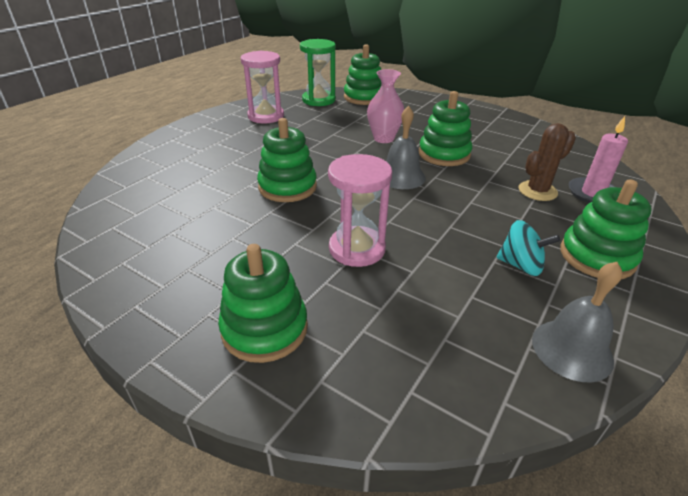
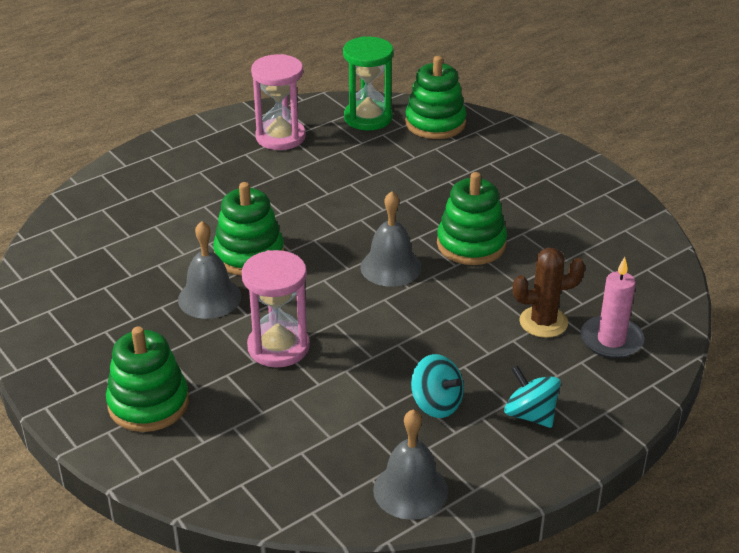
camera: 20 degrees right, 0 degrees up
(273, 223) = (209, 298): none -> grey bell
(383, 138) = (411, 204): pink vase -> none
(597, 256) = (530, 415): green stacking toy -> turquoise spinning top

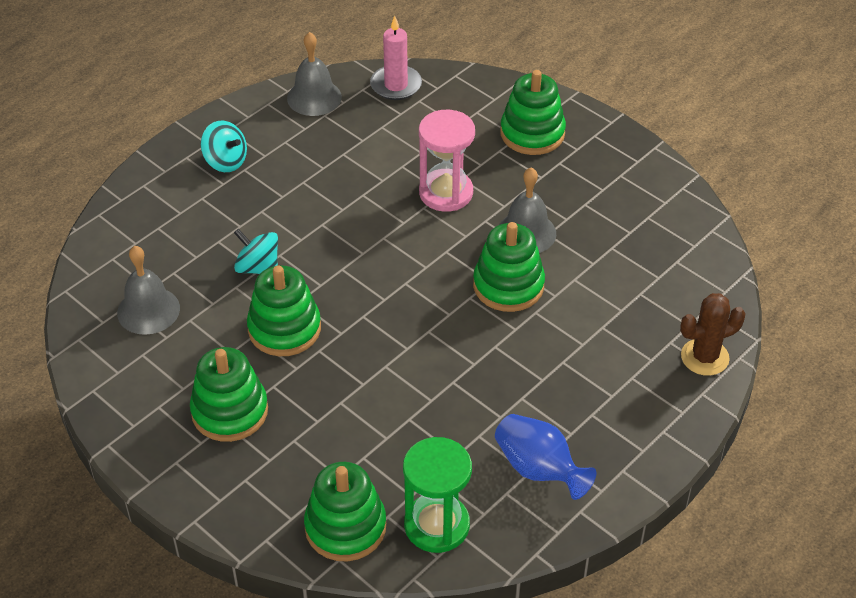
camera: 170 degrees right, 10 degrees up
(280, 137) = (538, 469): pink hourglass -> blue vase
(390, 267) = (363, 289): grey bell -> grey bell (148, 310)
(436, 404) = (302, 161): turquoise spinning top -> turquoise spinning top (258, 267)
(522, 193) = (230, 411): none -> green stacking toy
(543, 322) = (212, 246): brown cactus -> brown cactus (704, 357)
(611, 340) = (151, 236): pink candle -> pink candle (396, 85)

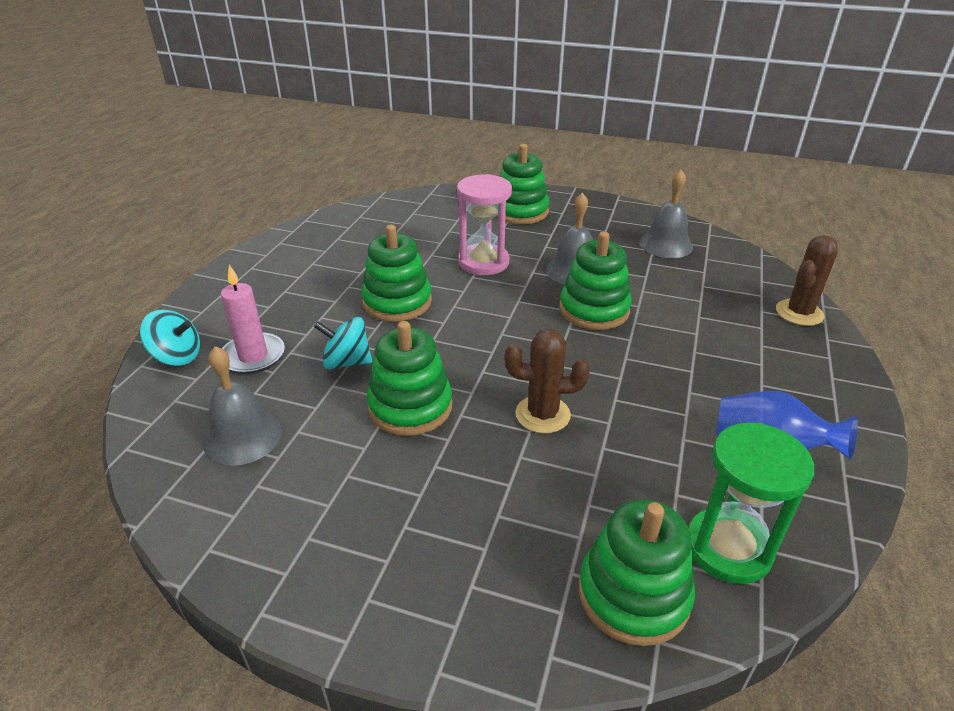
camera: 25 degrees left, 10 degrees down
(225, 161) = (262, 290): turquoise spinning top -> turquoise spinning top (177, 356)
(230, 411) = (401, 510): green stacking toy -> green stacking toy (397, 302)
(314, 97) = (320, 230): grey bell -> grey bell (666, 244)
(383, 374) = (542, 414): none -> brown cactus
(396, 85) = (386, 208): pink candle -> pink candle (253, 356)

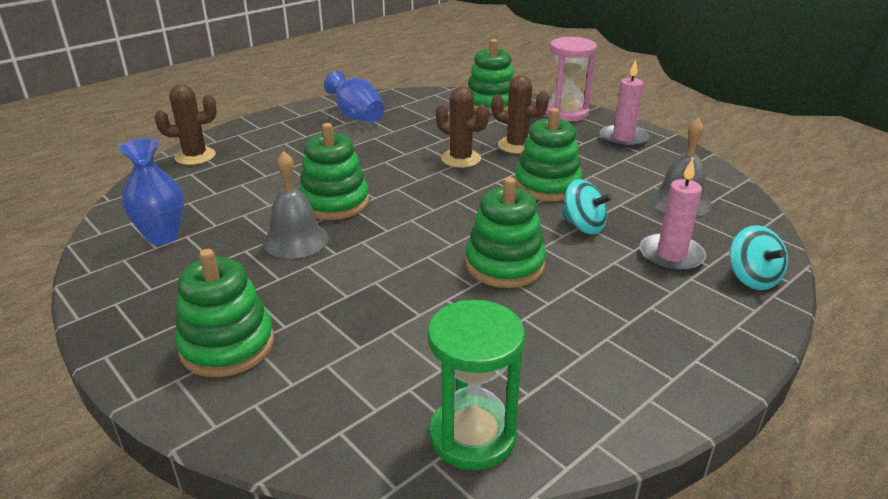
camera: 150 degrees left, 5 degrees down
(177, 356) = (752, 278): turquoise spinning top -> turquoise spinning top turned 150 degrees counterclockwise
(342, 568) = (623, 138): none -> pink candle
(483, 262) = (371, 281): pink hourglass -> pink hourglass (566, 113)
(496, 473) = (516, 145): none -> brown cactus
(666, 244) = (163, 236): grey bell -> blue vase
(728, 548) = (432, 102): green hourglass -> green hourglass (472, 436)

